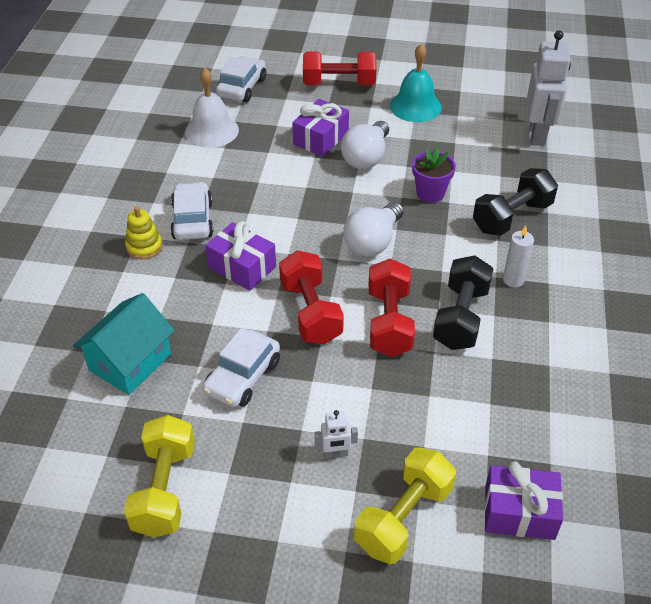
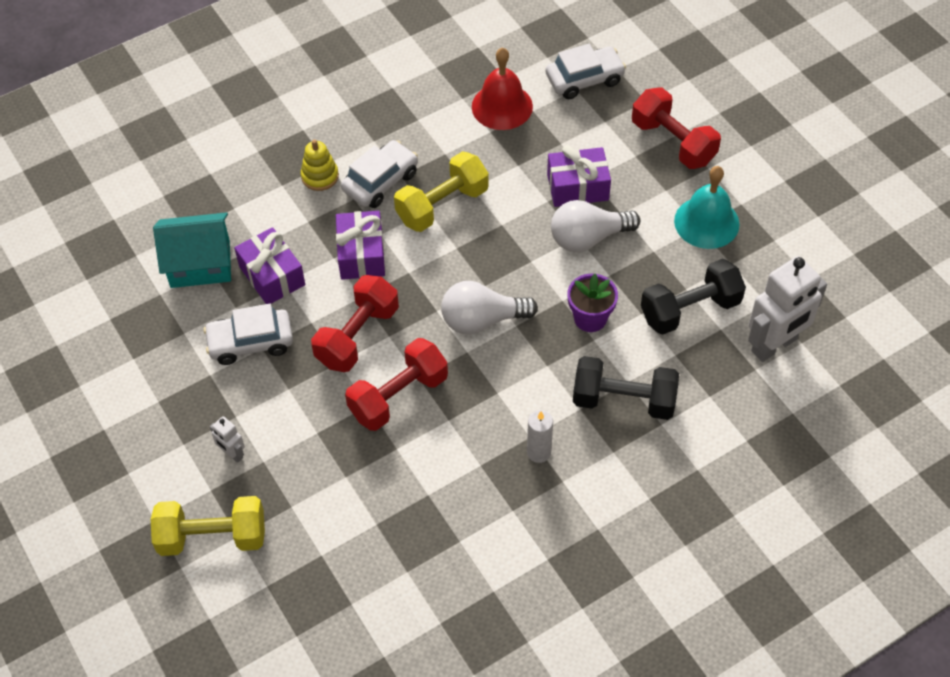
camera: 50 degrees right, 10 degrees up
(164, 489) = (112, 374): yellow dumbbell -> yellow dumbbell (442, 205)
(212, 131) = (502, 106): white bell -> red bell
(461, 317) = (453, 443): black dumbbell -> black dumbbell (690, 309)
(519, 512) = (283, 610): purple gift -> purple gift (272, 276)

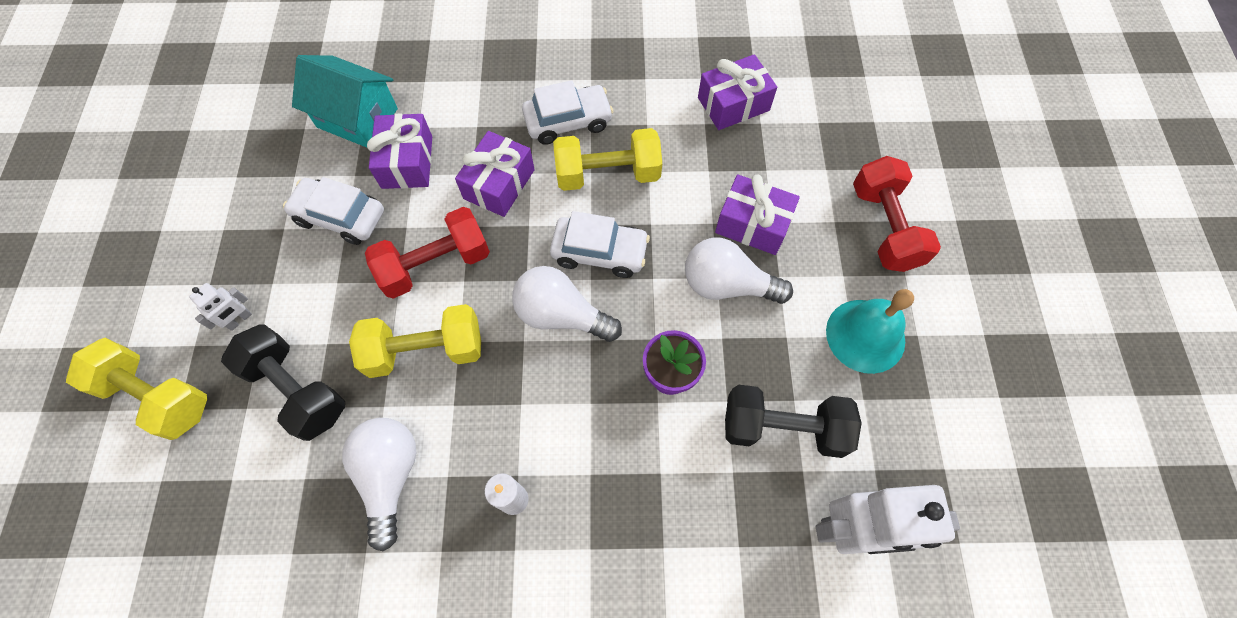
camera: 30 degrees right, 10 degrees up
(232, 454) = (239, 320): white robot -> white robot turned 120 degrees counterclockwise
(320, 176) = (518, 89): yellow stacking toy -> none
(398, 396) = (426, 350): red dumbbell -> yellow dumbbell
(438, 487) = (390, 476): none -> white light bulb
(502, 106) = (733, 104): red bell -> purple gift
(584, 79) = (833, 116): white car -> white car (599, 252)
(623, 400) = (642, 493): black dumbbell -> black dumbbell (297, 389)

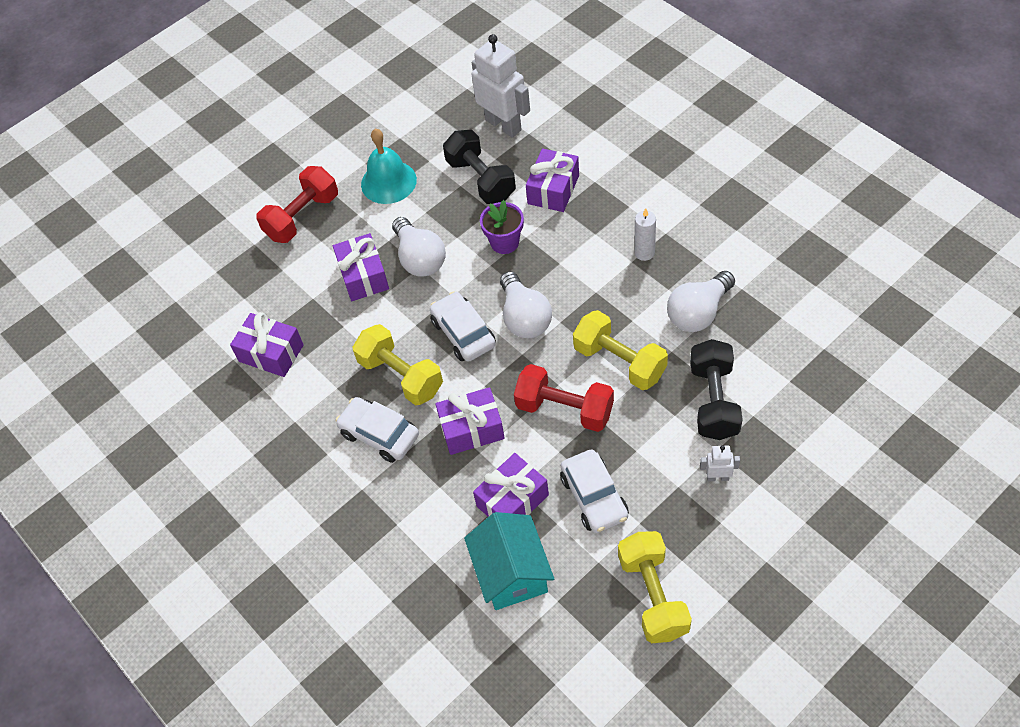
camera: 125 degrees left, 10 degrees down
(157, 396) = (804, 468): yellow dumbbell -> yellow dumbbell (653, 595)
(695, 490) = (553, 189): none -> purple gift

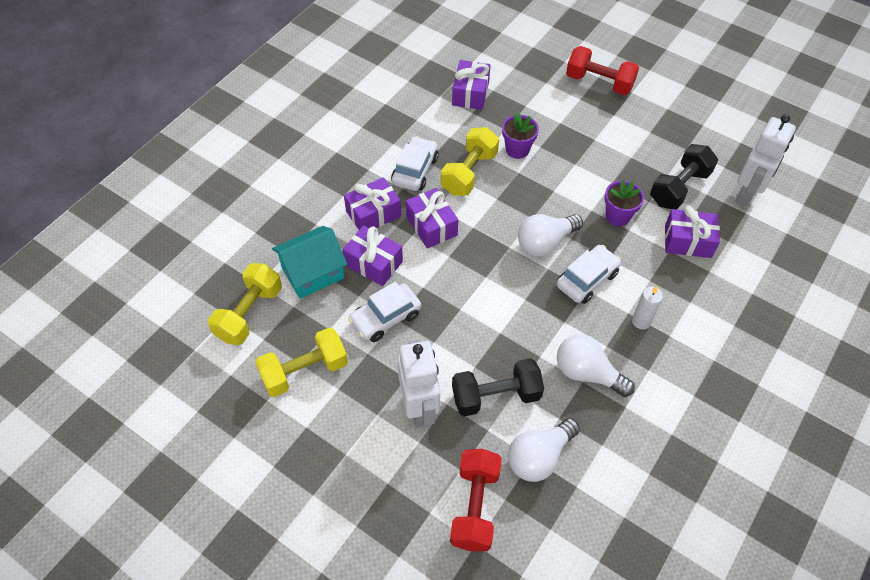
camera: 70 degrees right, 0 degrees up
(363, 276) = (555, 131): purple gift -> purple gift (373, 214)
(380, 319) = (517, 149): none -> purple flower pot
(388, 182) = (653, 127): turquoise bell -> none
(420, 258) = (583, 162): white light bulb -> white light bulb (539, 457)
(463, 333) = (518, 204): white car -> white car (587, 279)
(564, 409) = (463, 285): red dumbbell -> red dumbbell (475, 506)
(620, 362) = (518, 318): yellow dumbbell -> yellow dumbbell (249, 313)
(717, 477) = (420, 407): white robot -> white robot, size x2.20

